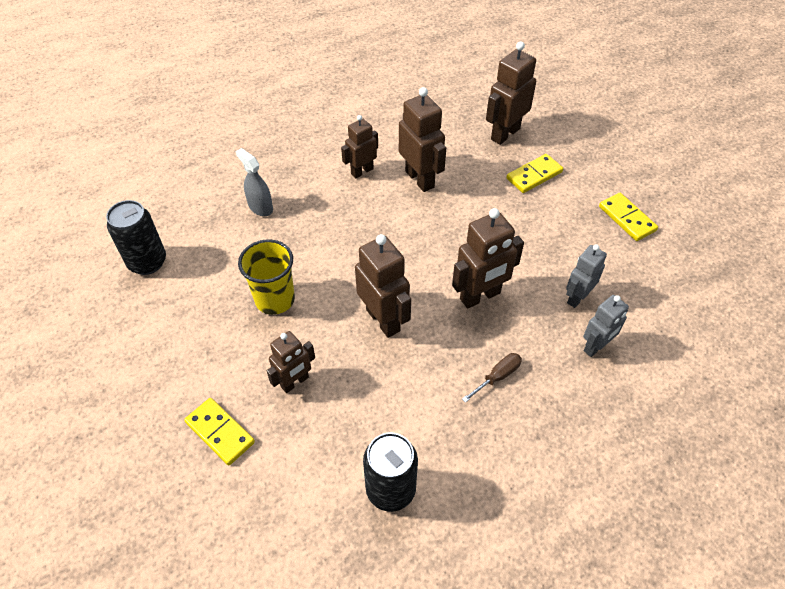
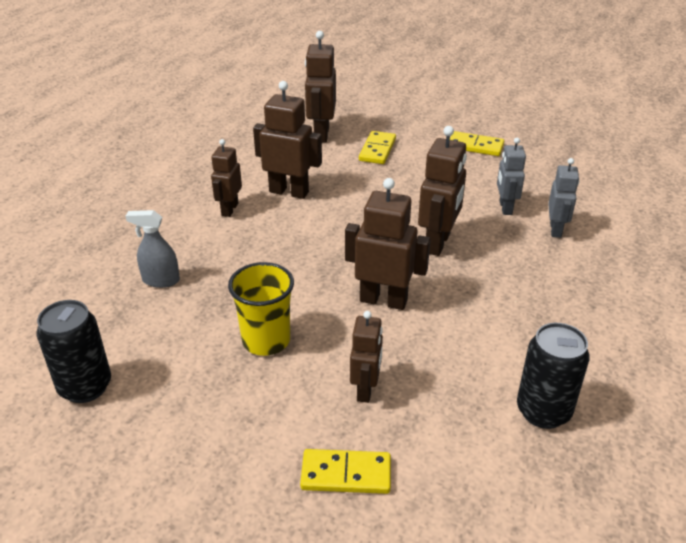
camera: 40 degrees left, 15 degrees down
(497, 377) = (518, 286): brown screwdriver -> none

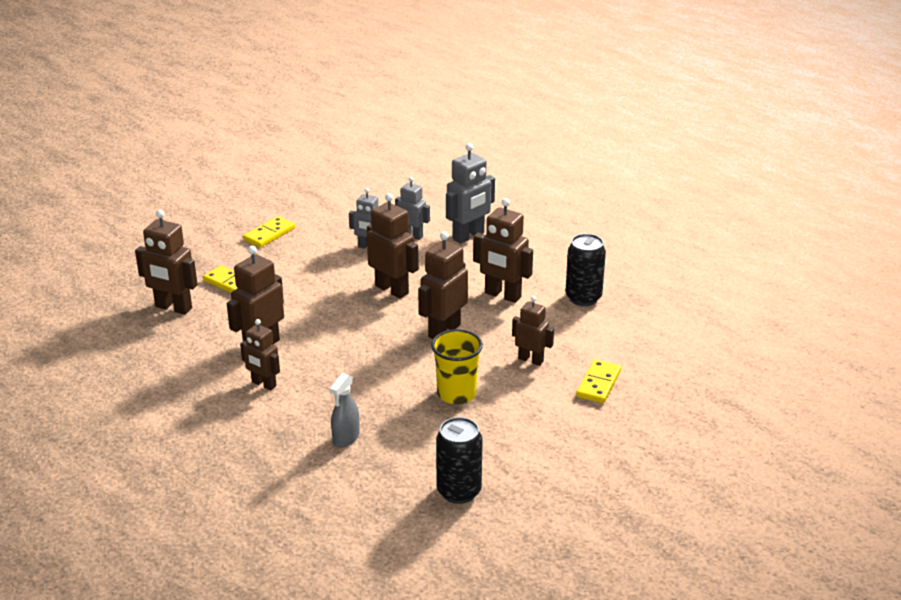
camera: 70 degrees left, 5 degrees down
(490, 330) = (502, 295): none -> brown robot
(595, 271) = (468, 236): none -> grey robot

